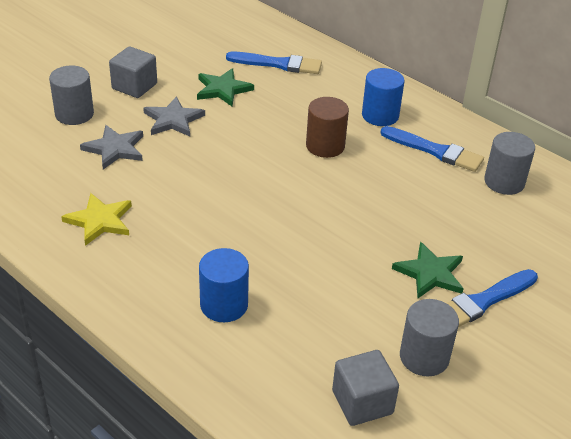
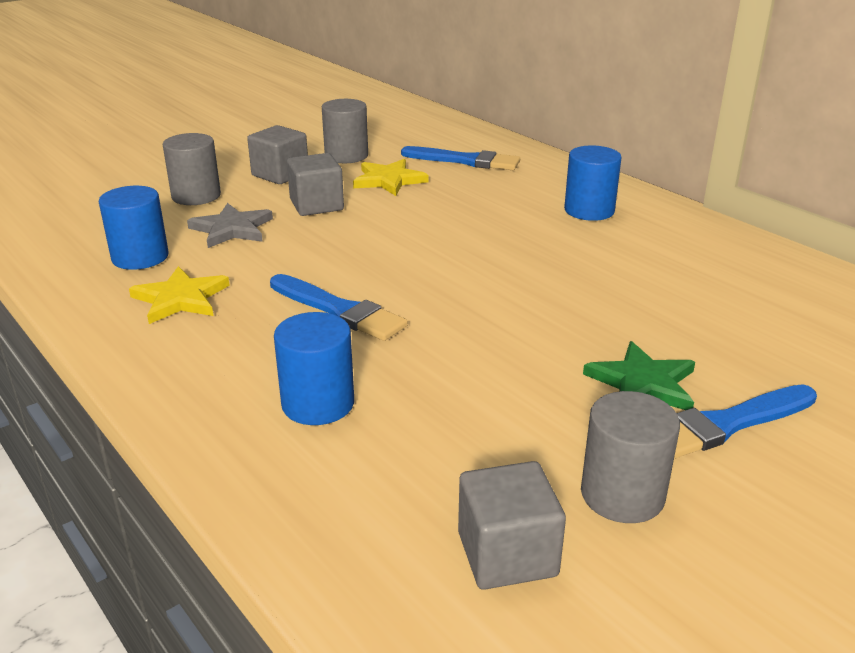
camera: 10 degrees right, 10 degrees down
(54, 182) = (140, 257): none -> blue cylinder
(173, 120) = (316, 205): grey star -> grey cube
(223, 89) = (388, 180): green star -> yellow star
(325, 146) = (509, 237): brown cylinder -> none
(435, 151) = (661, 247): blue brush -> blue brush (339, 310)
(504, 182) = (761, 284): grey cylinder -> grey cylinder (346, 156)

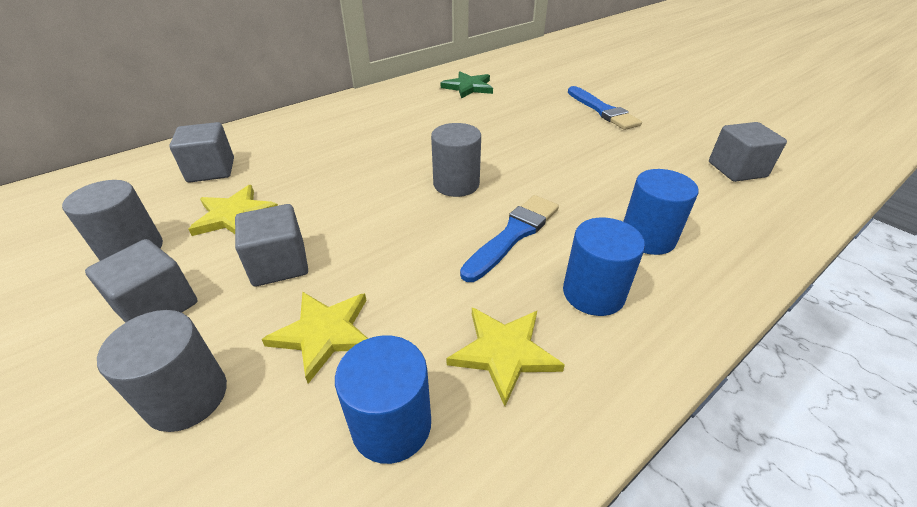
camera: 90 degrees left, 10 degrees up
(232, 229) = (324, 333): grey star -> yellow star
(465, 161) = (211, 170): blue brush -> grey cube
(589, 210) = (350, 122): blue cylinder -> blue cylinder (593, 293)
(622, 494) = (672, 139): grey cylinder -> grey cylinder (456, 184)
(642, 383) = (575, 125): green star -> green star (468, 87)

